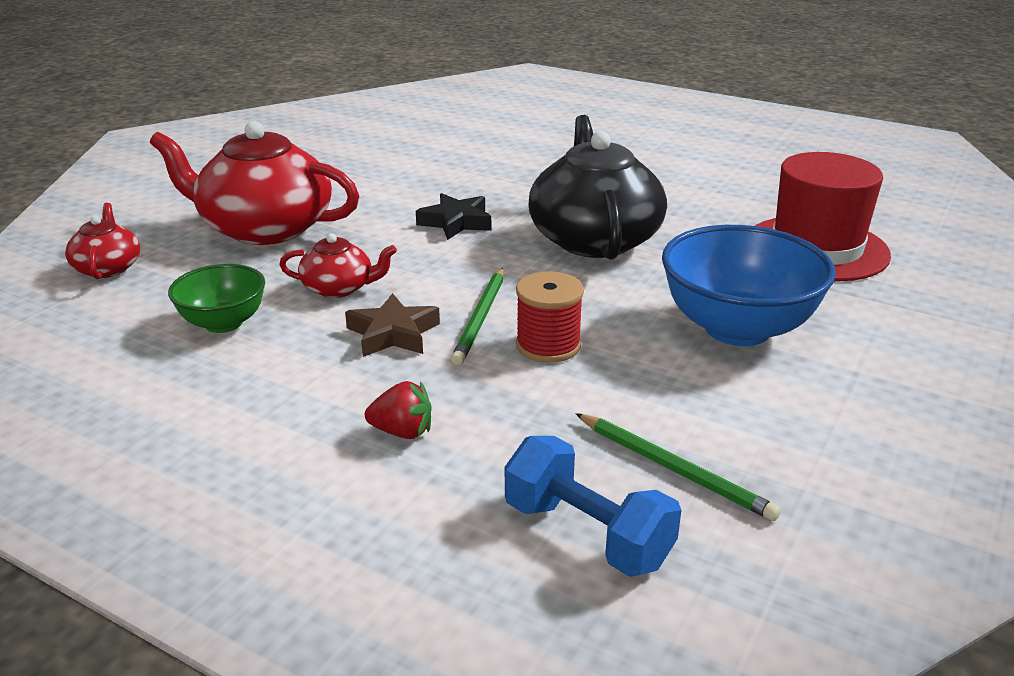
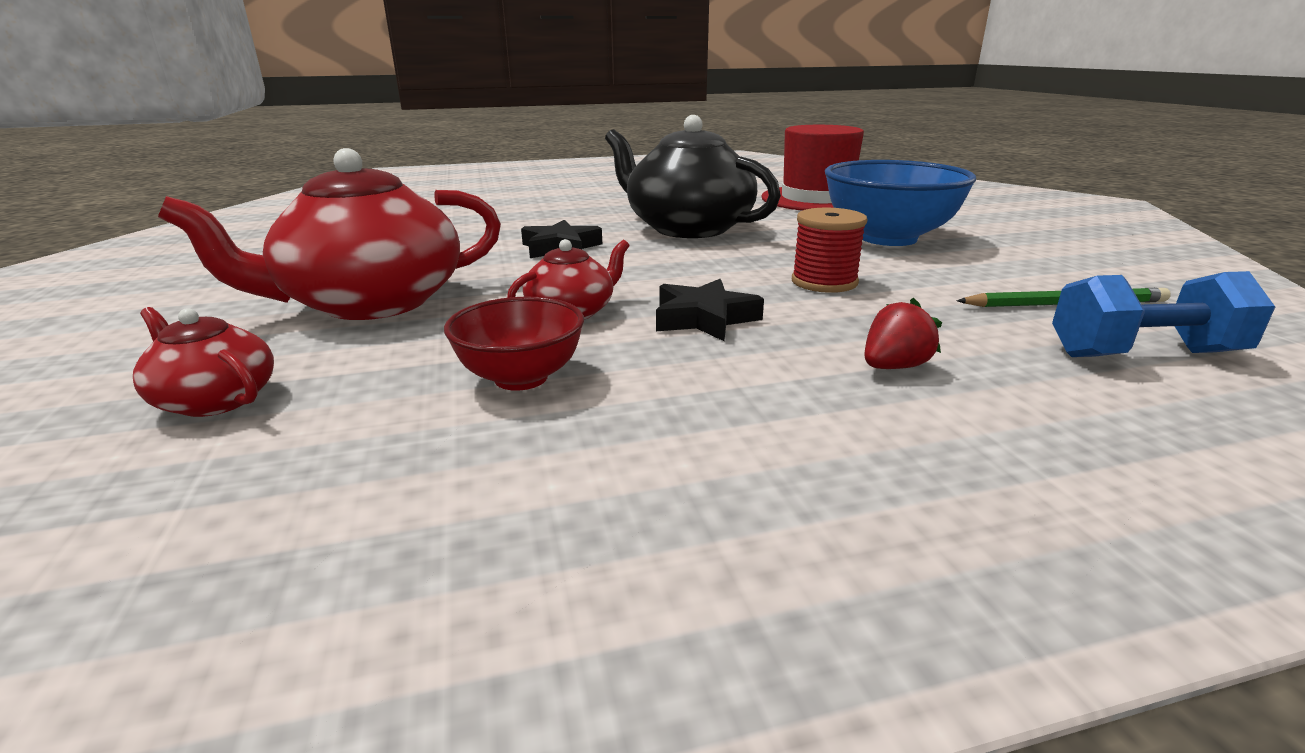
camera: 45 degrees left, 5 degrees down
(224, 323) = (521, 378): green bowl -> red bowl
(393, 334) = (704, 319): brown star -> black star
(481, 318) = (739, 286): green pencil -> none

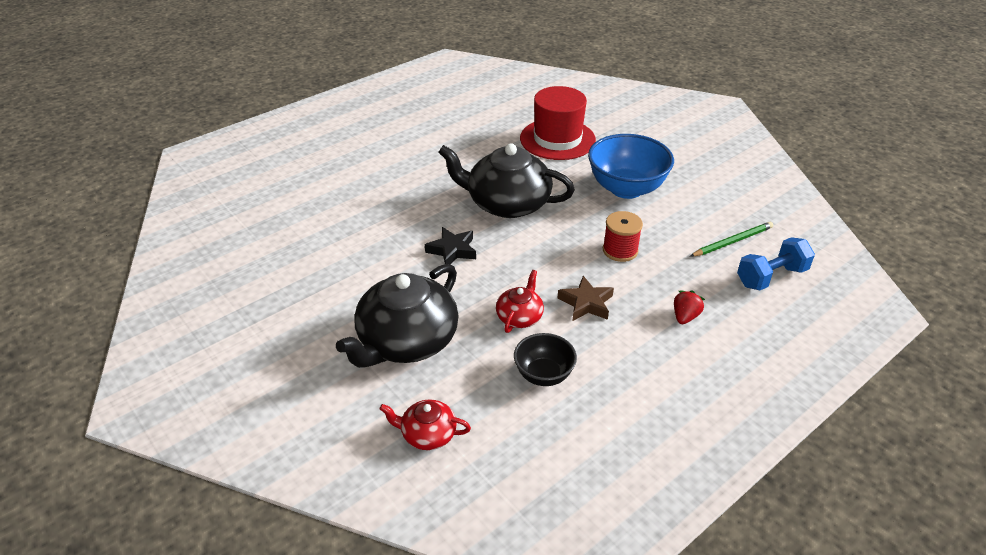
camera: 25 degrees left, 15 degrees up
(371, 303) = (406, 341): red teapot -> black teapot
(521, 378) = (543, 375): red bowl -> black bowl
(704, 319) = (586, 303): black star -> brown star

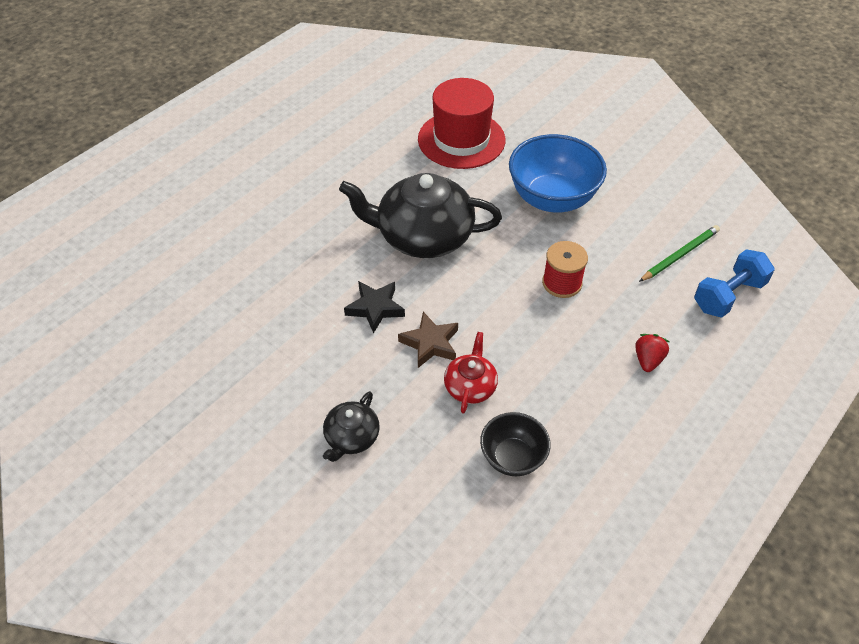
camera: 10 degrees left, 10 degrees up
(406, 341) = (351, 437): black teapot -> black teapot, size x0.48
(427, 434) = (403, 554): red teapot -> none
(586, 303) = (539, 358): brown star -> brown star (430, 343)

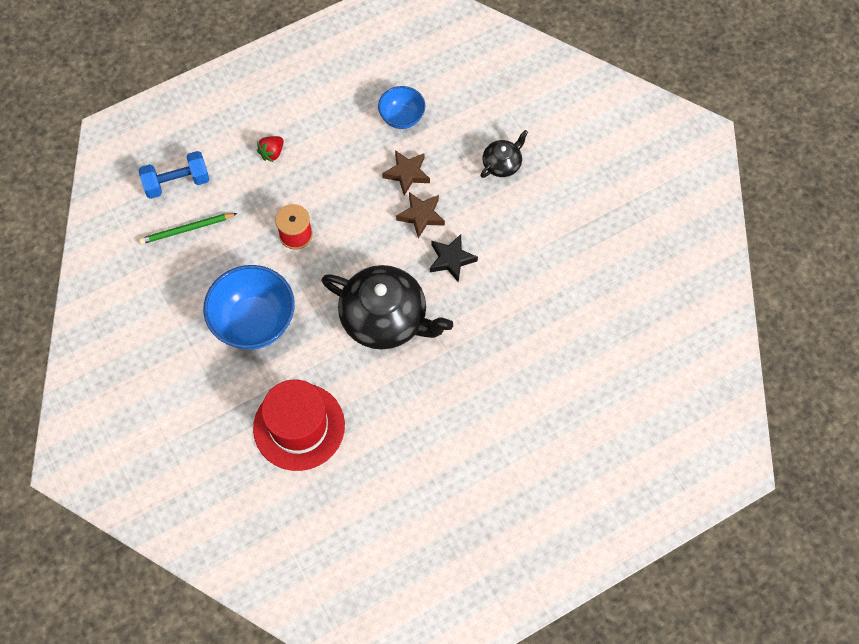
camera: 160 degrees left, 15 degrees up
(470, 386) = (407, 174): red teapot -> brown star
(512, 458) = (402, 118): black bowl -> blue bowl

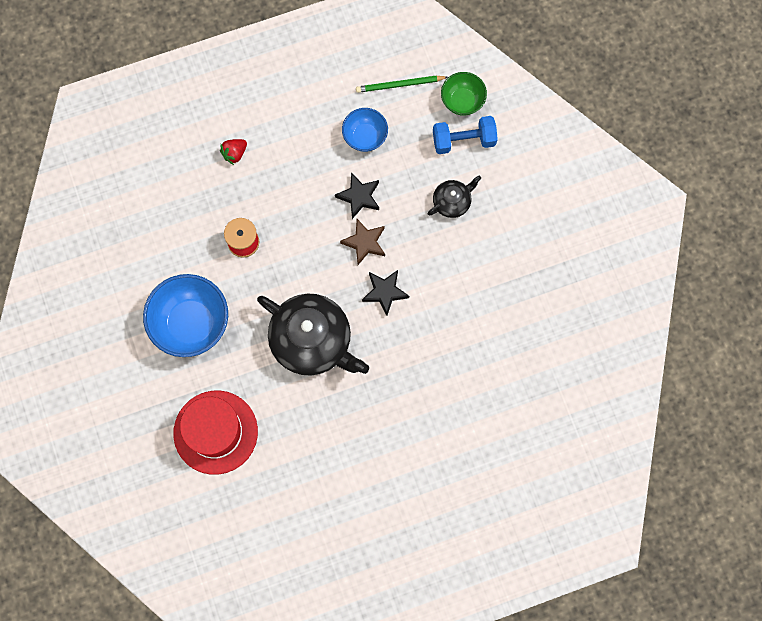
camera: 10 degrees right, 10 degrees up
(177, 183) = (140, 169): blue dumbbell -> blue dumbbell (463, 140)
(187, 229) = (143, 219): green pencil -> green pencil (400, 85)
(407, 174) = (359, 197): brown star -> black star
(492, 71) = (462, 101): none -> green bowl

